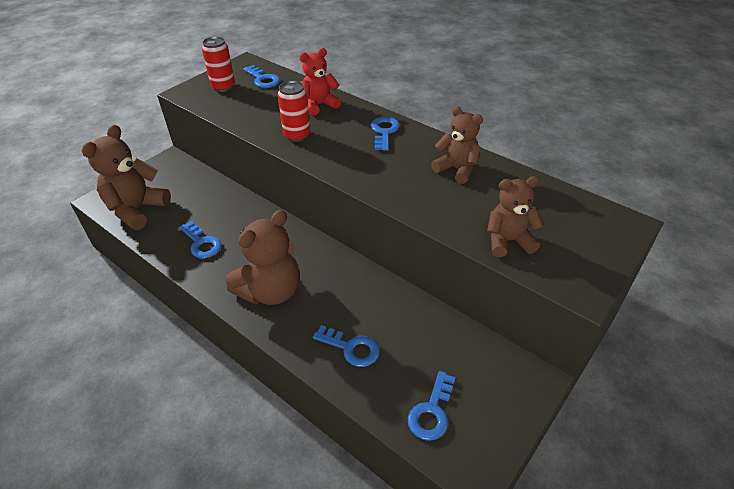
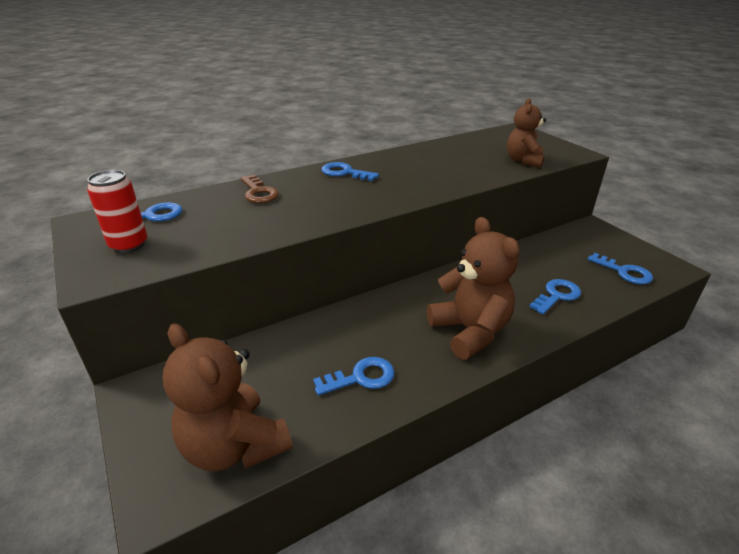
camera: 70 degrees left, 10 degrees down
(297, 135) = (308, 213): red can -> none
(319, 105) = (259, 192): red teddy bear -> brown key
(456, 169) = (426, 158): brown teddy bear -> none

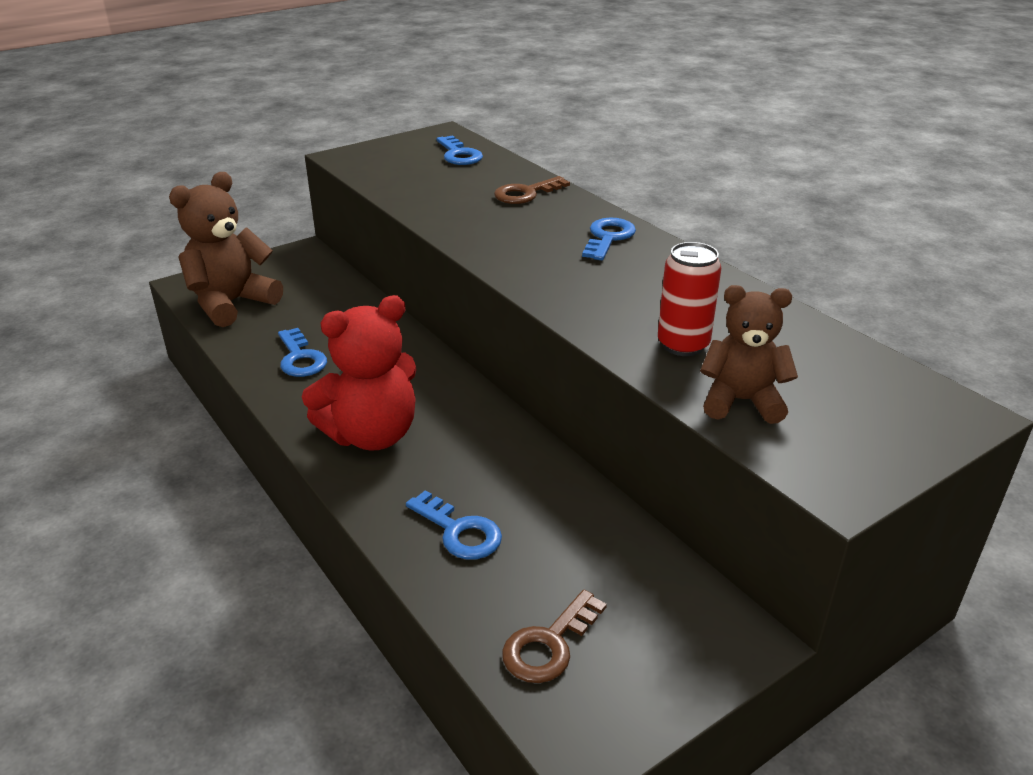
camera: 85 degrees right, 0 degrees up
(129, 245) = (399, 157): red can -> red can (683, 345)
(470, 331) = (371, 435): brown teddy bear -> red teddy bear
(624, 272) = (549, 644): blue key -> brown key

